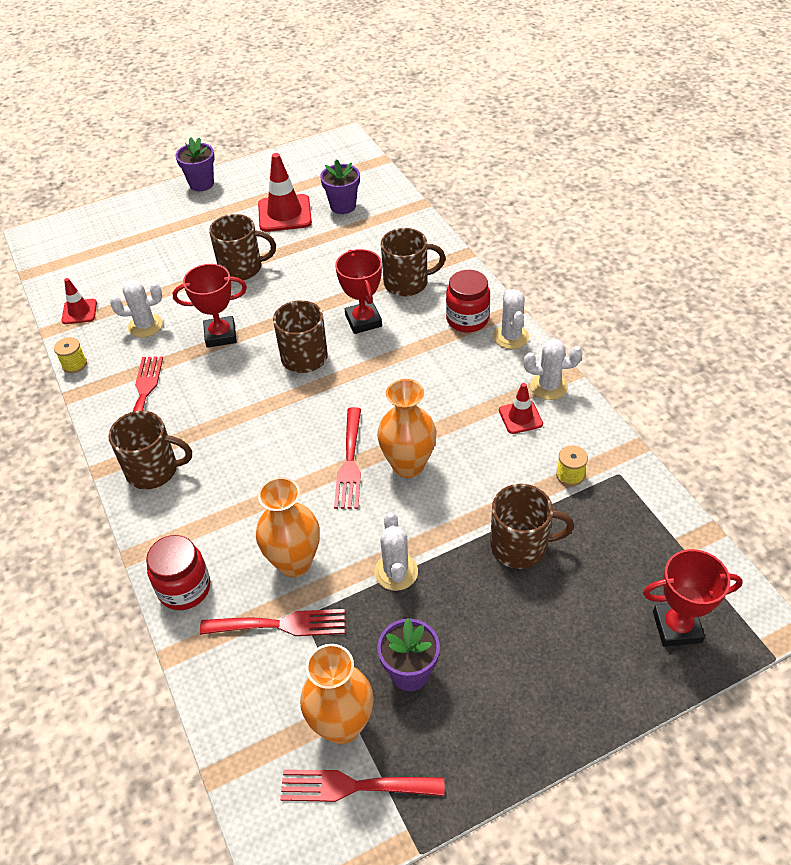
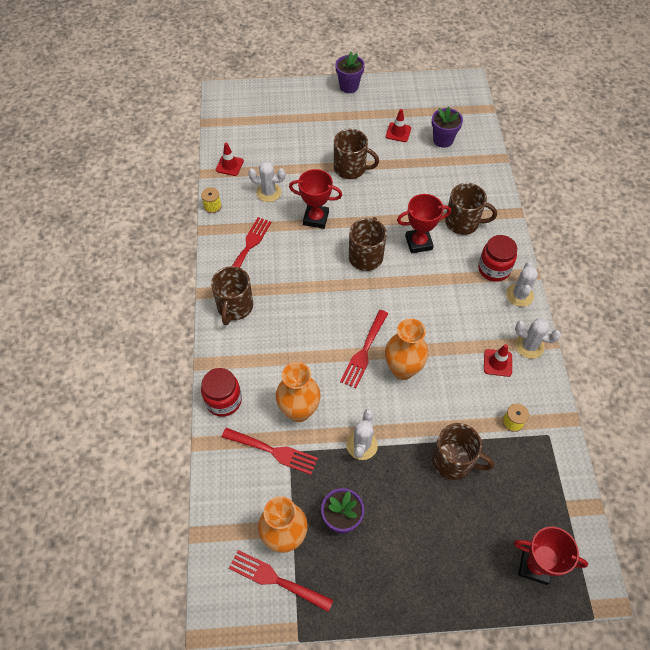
camera: 20 degrees right, 10 degrees up
(153, 470) = (235, 307): brown mug -> brown mug turned 75 degrees clockwise
(284, 213) = (398, 132): red traffic cone -> red traffic cone, size x0.57
(363, 321) = (418, 243): red trophy -> red trophy turned 75 degrees clockwise

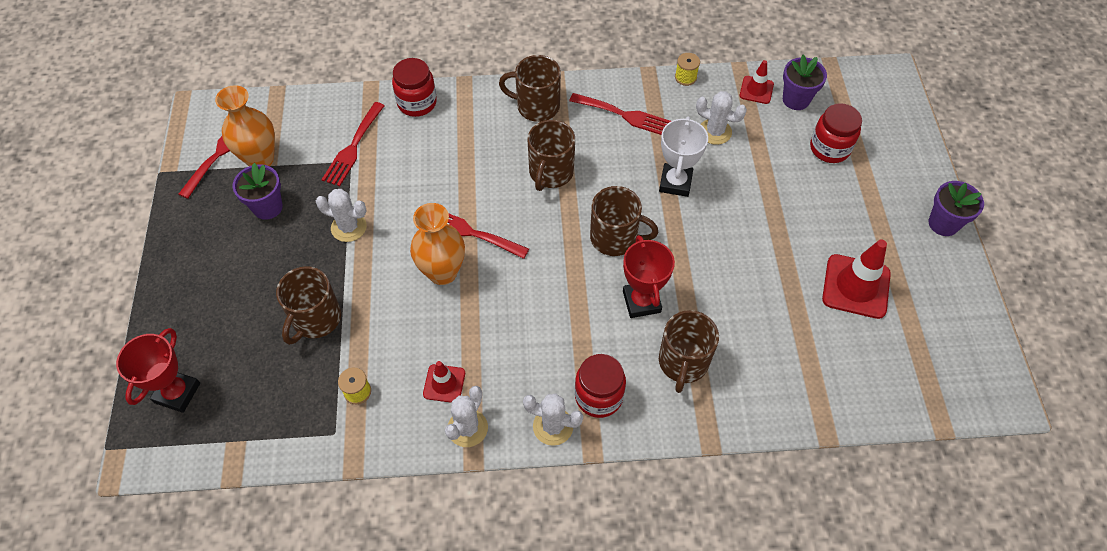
camera: 90 degrees right, 0 degrees up
(268, 192) = (715, 132): white cactus -> white cactus turned 75 degrees counterclockwise
(287, 132) = (829, 148): none -> red jar
(299, 411) = (398, 169): orange vase -> none
(316, 218) = (675, 183): red trophy -> white trophy
(350, 168) = (771, 223): brown mug -> brown mug (550, 173)
(398, 132) = (856, 286): red traffic cone -> red traffic cone, size x1.76
(443, 140) = (851, 348): purple flower pot -> purple flower pot (796, 99)

